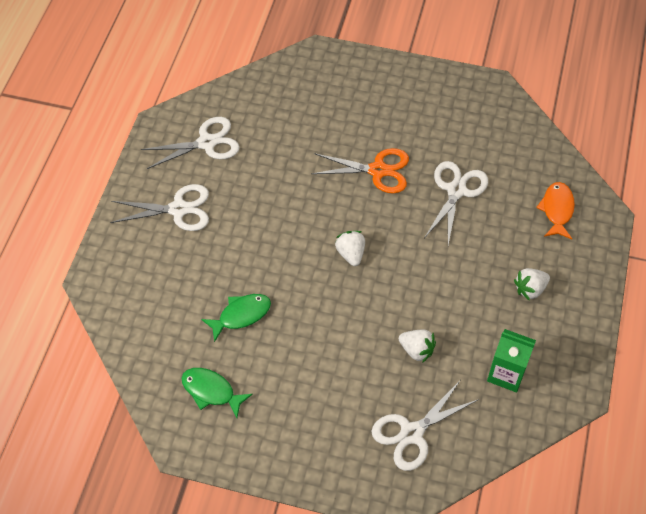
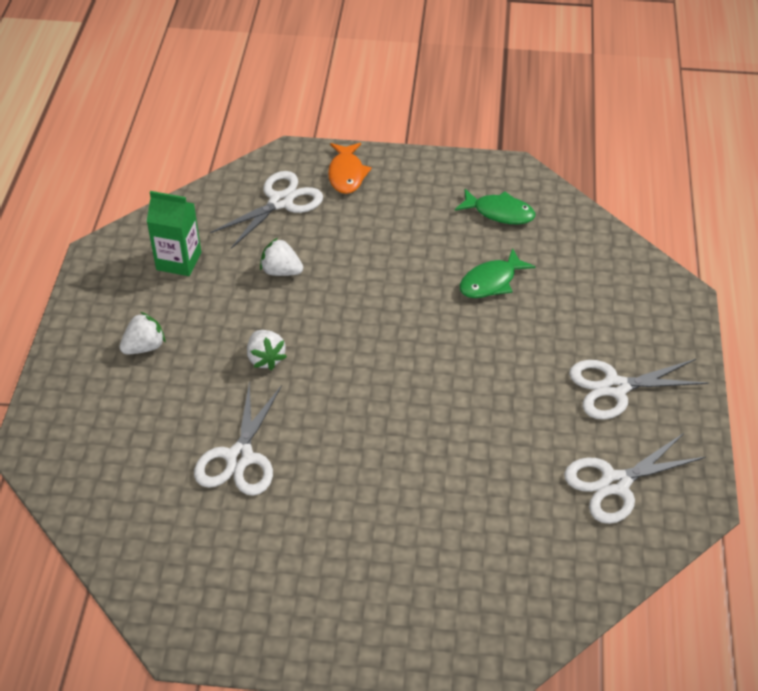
camera: 170 degrees right, 10 degrees down
(351, 253) = (374, 361): white strawberry -> white strawberry (265, 358)
(378, 171) = (355, 472): orange scissors -> none
(557, 210) = (98, 448): orange fish -> orange fish (346, 174)

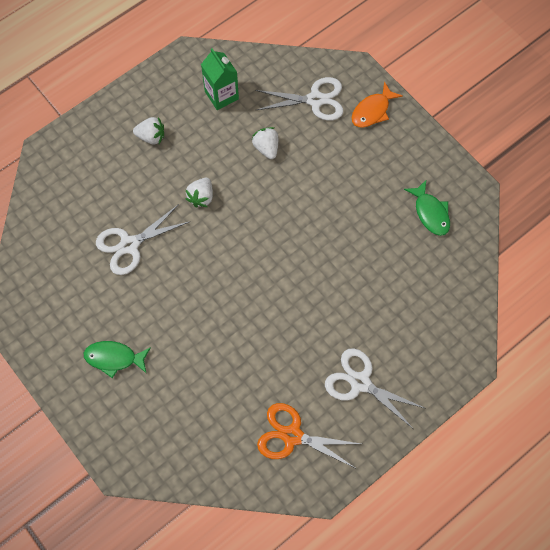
camera: 45 degrees right, 20 degrees up
(491, 282) = (371, 255): green fish -> green fish (114, 358)
(615, 483) = (292, 435): white scissors -> orange scissors

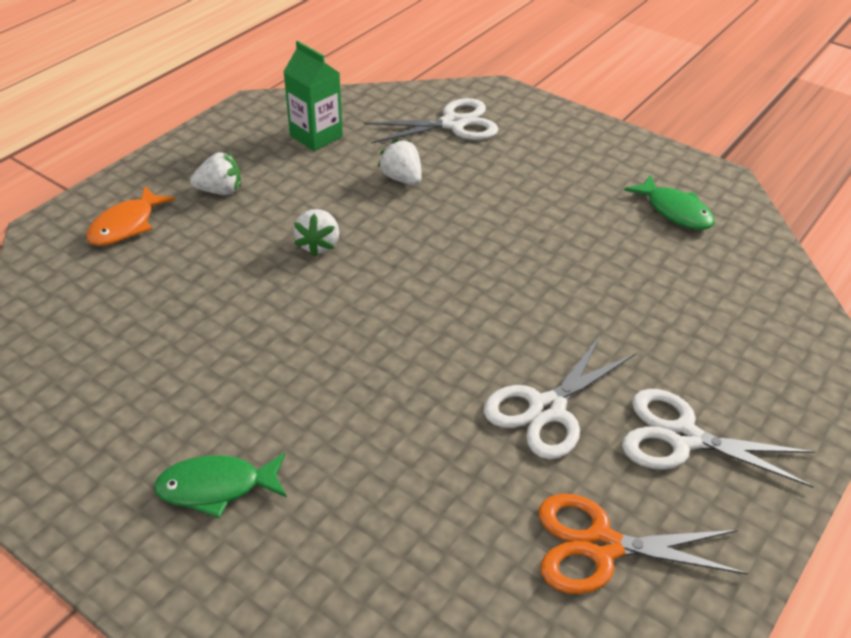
camera: 15 degrees left, 25 degrees down
(129, 245) = (212, 320): white scissors -> white scissors (547, 409)
(372, 111) = (537, 124): orange fish -> orange fish (126, 225)

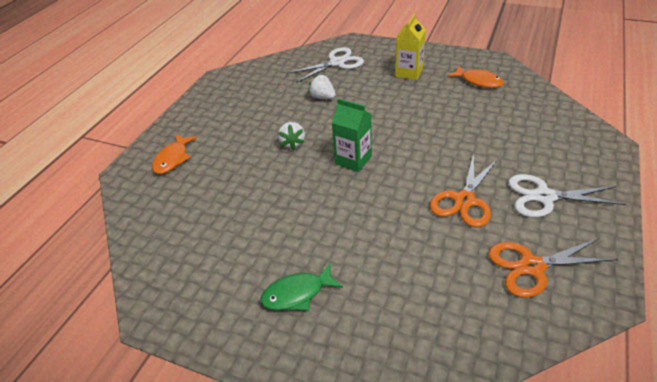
camera: 10 degrees left, 0 degrees up
(220, 191) = (220, 127): white strawberry -> none
(316, 136) = (262, 85): green carton -> green carton (353, 160)
(547, 409) = (464, 200): white scissors -> orange scissors
(564, 168) = (409, 72): none -> yellow carton
(675, 211) = (478, 81): green fish -> orange fish

